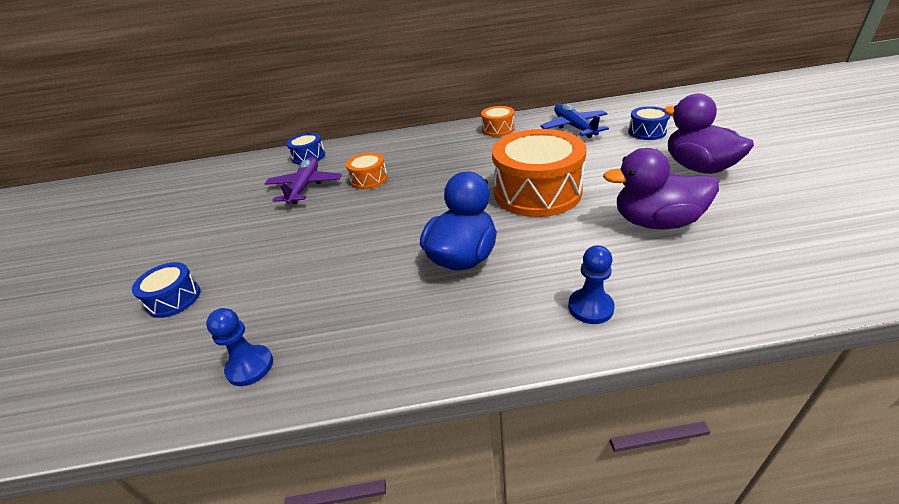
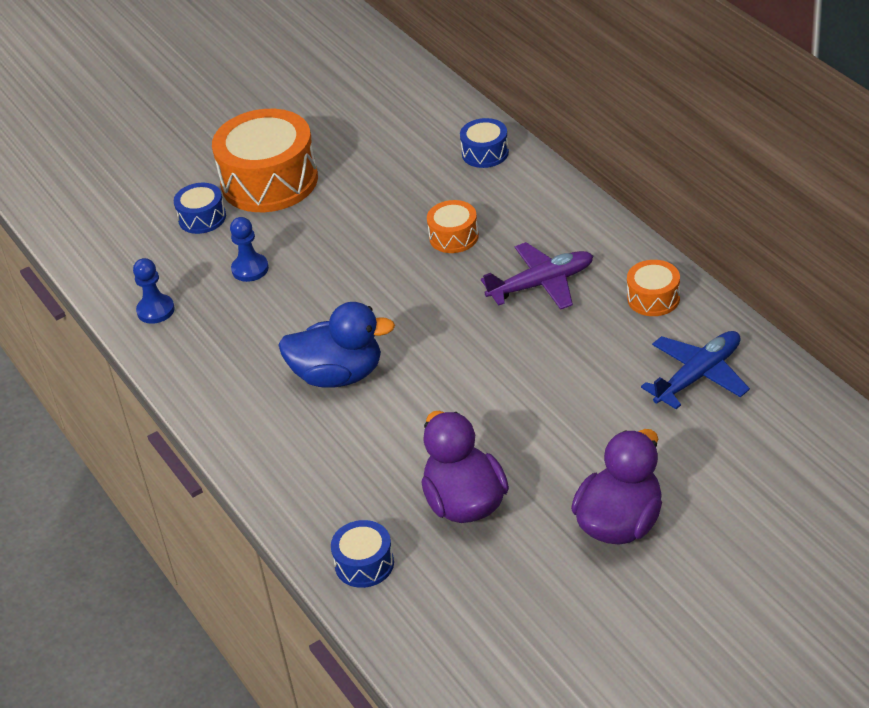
camera: 65 degrees right, 5 degrees up
(305, 187) = (412, 192): purple plane -> purple plane (541, 284)
(537, 192) = (489, 391): orange drum -> orange drum (269, 181)
(590, 307) = (302, 482): blue pawn -> blue pawn (250, 269)
(647, 132) = (716, 457): blue drum -> blue drum (364, 564)

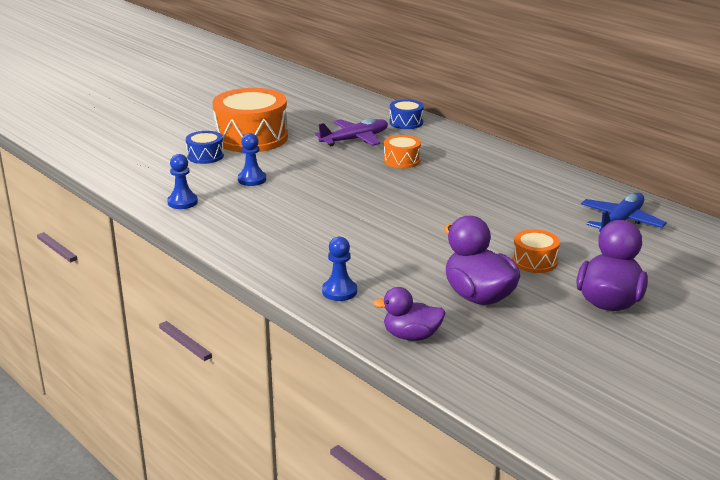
camera: 15 degrees left, 15 degrees down
(303, 484) = (339, 291): none -> blue pawn
(338, 375) = (344, 231): blue duck -> none
(364, 564) = (411, 336): blue drum -> purple duck
(541, 284) = (478, 181): purple plane -> purple plane (354, 140)
(653, 298) = (564, 185): orange drum -> orange drum (534, 261)

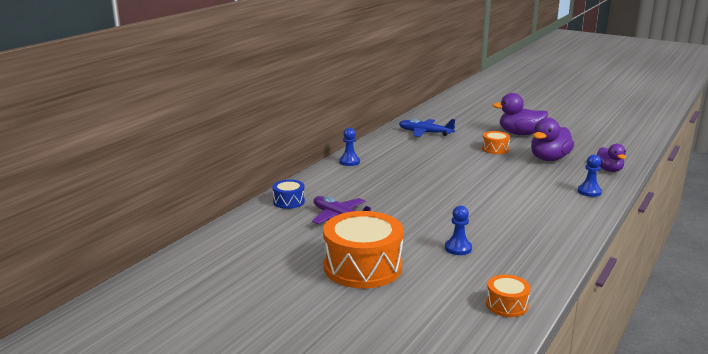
camera: 105 degrees left, 5 degrees down
(182, 202) = (529, 271): blue pawn -> blue pawn (349, 162)
(205, 156) = (424, 282): blue drum -> none
(402, 160) = (374, 195): orange drum -> orange drum (506, 305)

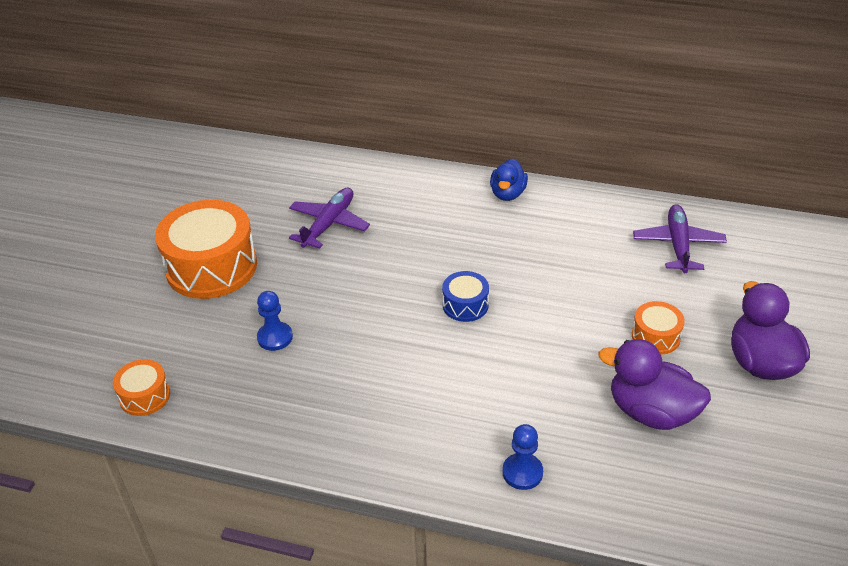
camera: 75 degrees right, 20 degrees up
(289, 201) = (358, 175): blue drum -> blue drum (465, 305)
(349, 162) = (507, 194): blue pawn -> blue duck
(425, 133) = (678, 245): blue plane -> purple plane
(609, 170) = (644, 502): purple duck -> none

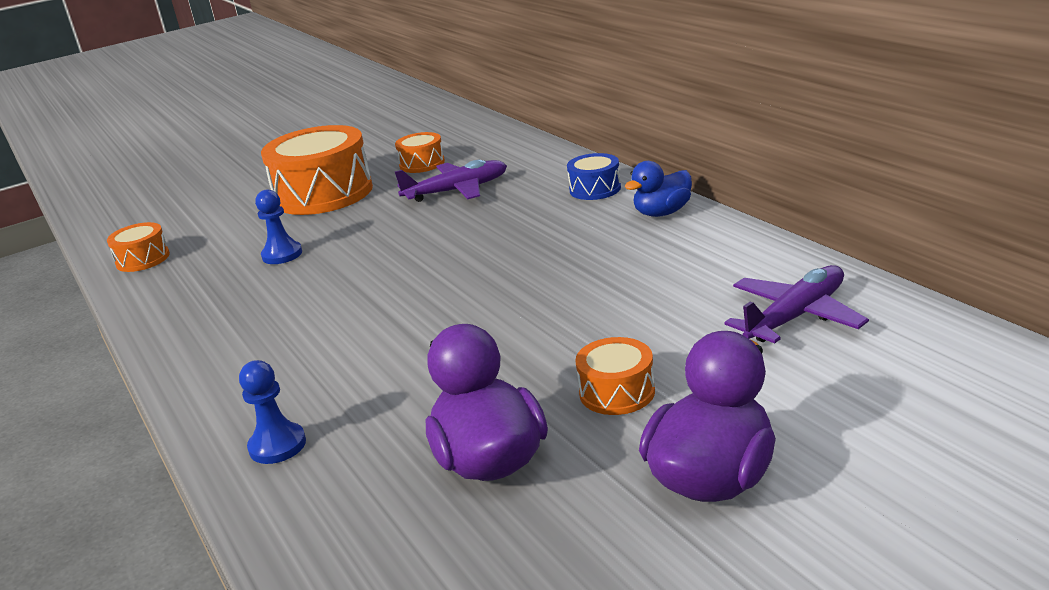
camera: 45 degrees right, 15 degrees down
(255, 207) = (422, 164): none -> orange drum
(465, 305) = (466, 287): blue drum -> blue drum (595, 189)

